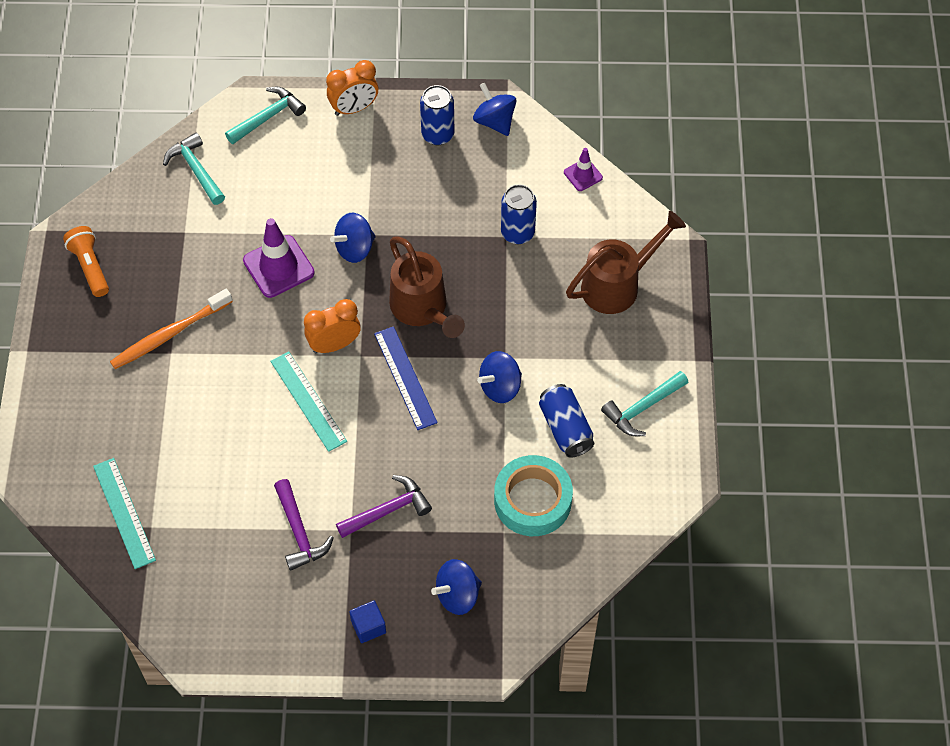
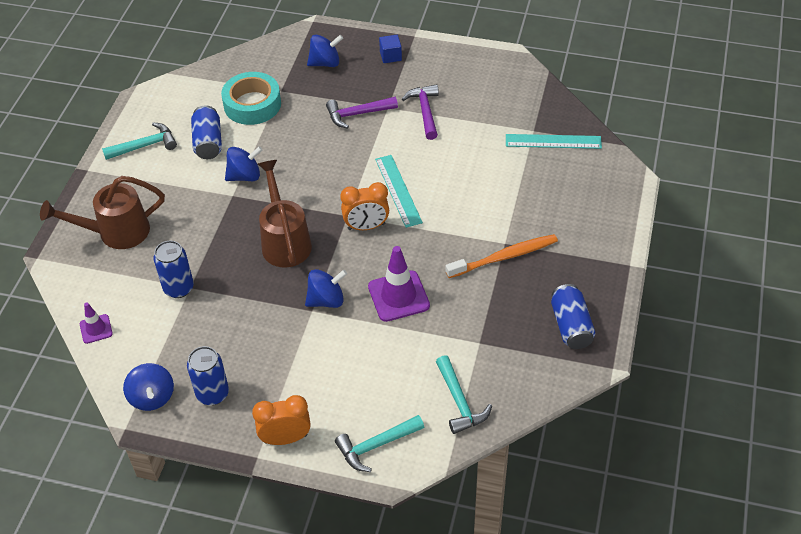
camera: 165 degrees left, 10 degrees down
(90, 267) = (571, 326): orange flashlight -> blue can
(124, 513) = (553, 141): turquoise ruler -> turquoise ruler turned 75 degrees counterclockwise
(405, 377) = (316, 194): blue ruler -> none

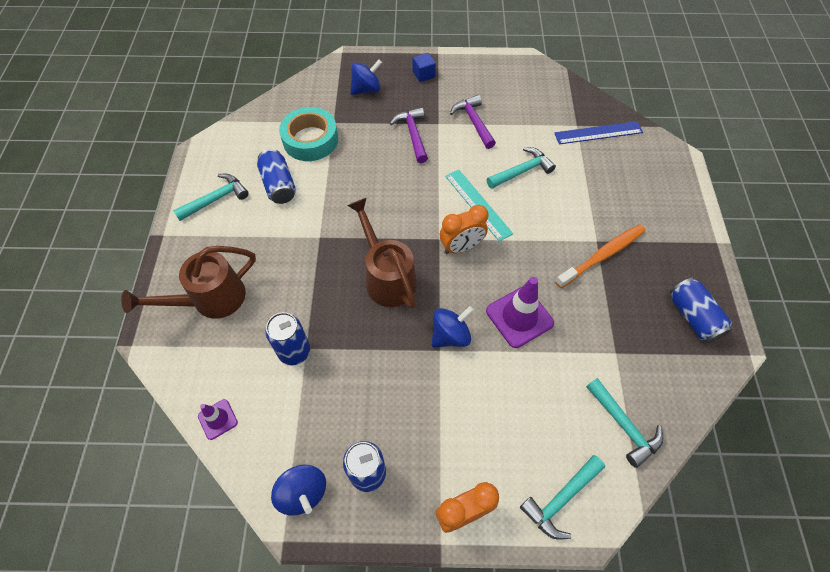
camera: 15 degrees left, 10 degrees up
(245, 176) = (326, 214): blue spinning top -> none
(357, 114) = (413, 134): purple hammer -> purple hammer turned 105 degrees clockwise
(456, 166) = (522, 171): none -> turquoise hammer
(553, 141) = (598, 133): turquoise ruler -> blue ruler

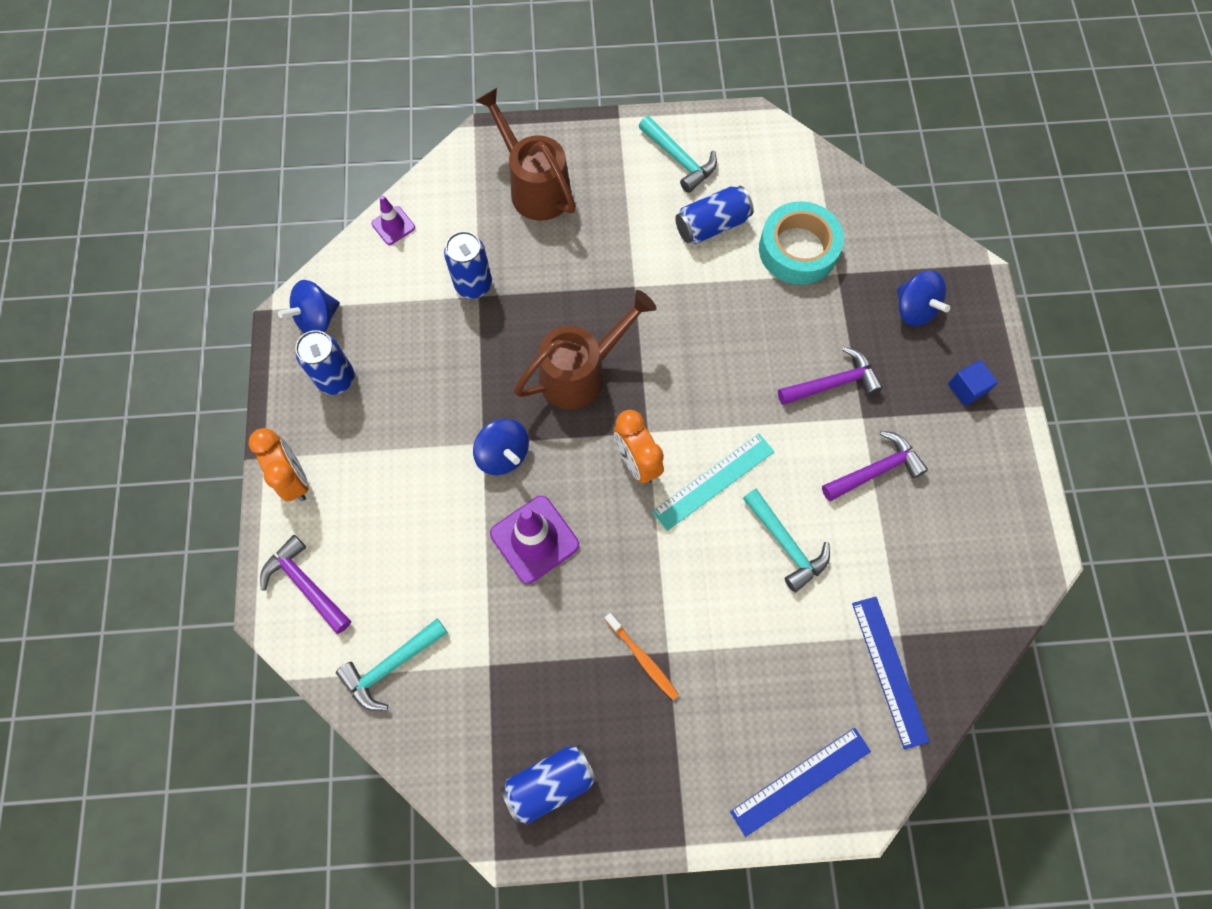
camera: 85 degrees right, 10 degrees up
(560, 499) = (305, 584): turquoise hammer -> purple hammer
(602, 255) = (642, 658): orange toothbrush -> orange toothbrush, size x0.61
(668, 181) = (800, 781): none -> blue ruler

